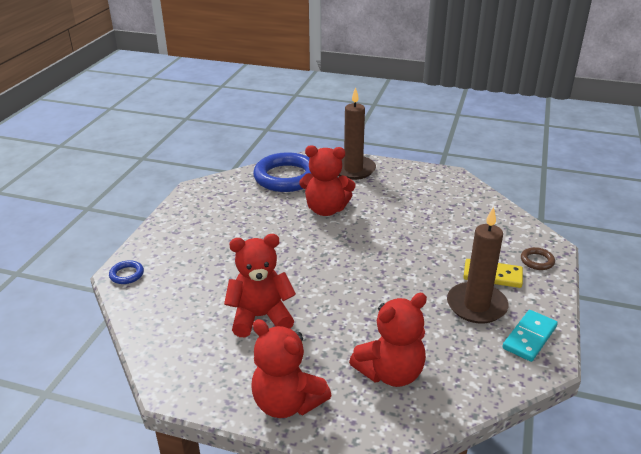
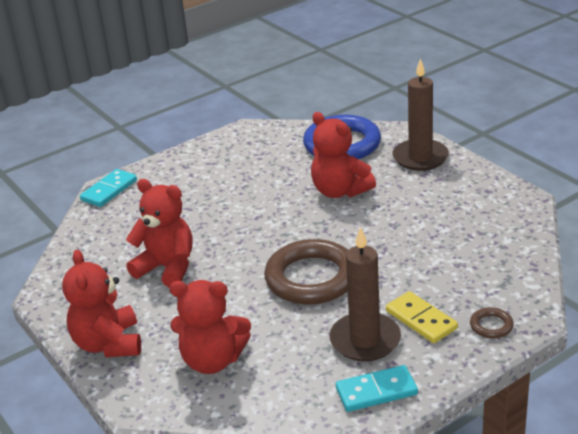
camera: 40 degrees right, 0 degrees up
(127, 274) = (109, 190): blue ring -> turquoise domino
(384, 278) = (311, 278): none -> brown ring

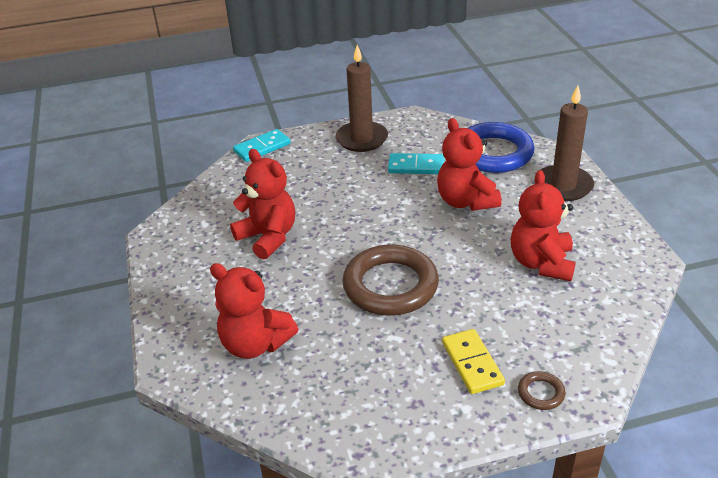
camera: 20 degrees right, 5 degrees up
(108, 344) = (178, 298): red teddy bear -> red teddy bear (541, 263)
(365, 340) = (405, 368): brown candle -> brown candle (362, 139)
(376, 391) = (386, 428): turquoise domino -> turquoise domino (416, 166)

